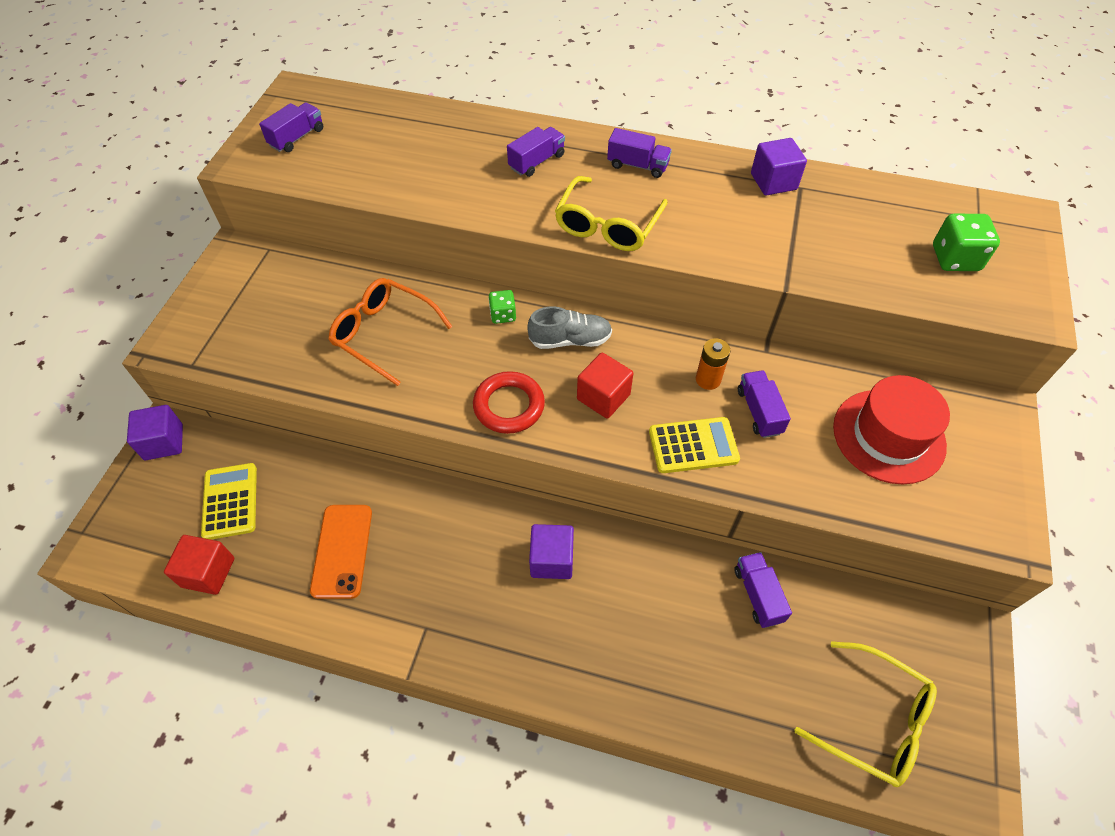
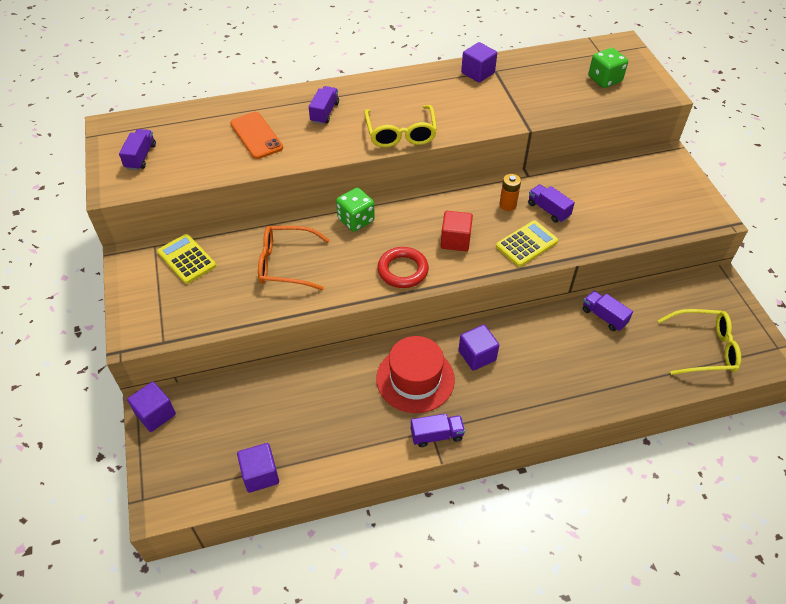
camera: 30 degrees left, 5 degrees down
(208, 572) = (260, 474): red cube -> purple cube
(230, 501) = (239, 426): yellow calculator -> yellow calculator (187, 259)
(342, 551) = (342, 416): orange phone -> orange phone (256, 136)
(503, 315) = (356, 220): green dice -> green dice, size x1.63
(570, 340) = (410, 217): grey shoe -> none
(637, 165) = (390, 92): purple truck -> purple truck (437, 435)
(888, 436) = (624, 193): red hat -> red hat (415, 379)

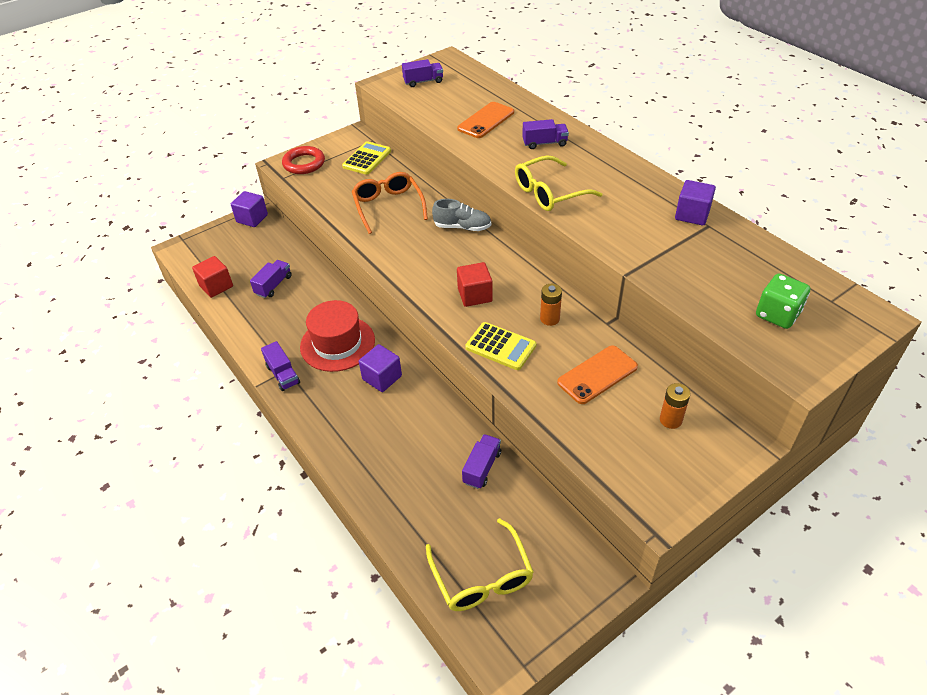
camera: 70 degrees right, 5 degrees down
(260, 474) = (216, 286): purple cube -> red cube
(356, 220) = (462, 227): green dice -> grey shoe
(402, 270) = (417, 272): red ring -> red ring (304, 163)
(548, 210) = (563, 352): purple truck -> purple truck (273, 285)
(580, 200) = (597, 375): none -> orange phone
(637, 180) = (670, 420): none -> orange battery

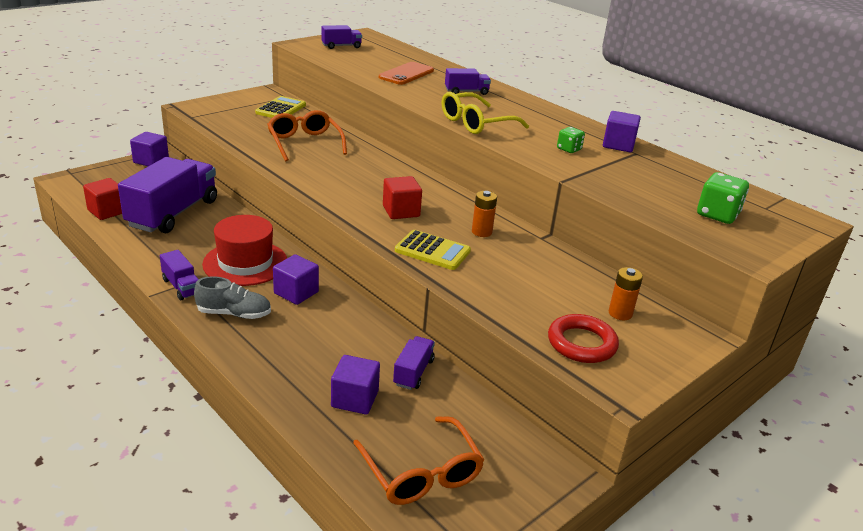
camera: 10 degrees left, 15 degrees down
(273, 285) = (173, 213): purple truck -> purple truck, size x2.15
(304, 163) = (214, 108): red ring -> red ring (581, 343)
(429, 498) = (355, 399): none -> purple cube
(462, 227) = (383, 161): grey shoe -> grey shoe (234, 314)
(482, 577) = (421, 473): yellow glasses -> orange glasses
(597, 375) = (537, 276): orange phone -> none
(639, 225) = (569, 149): none -> green dice

